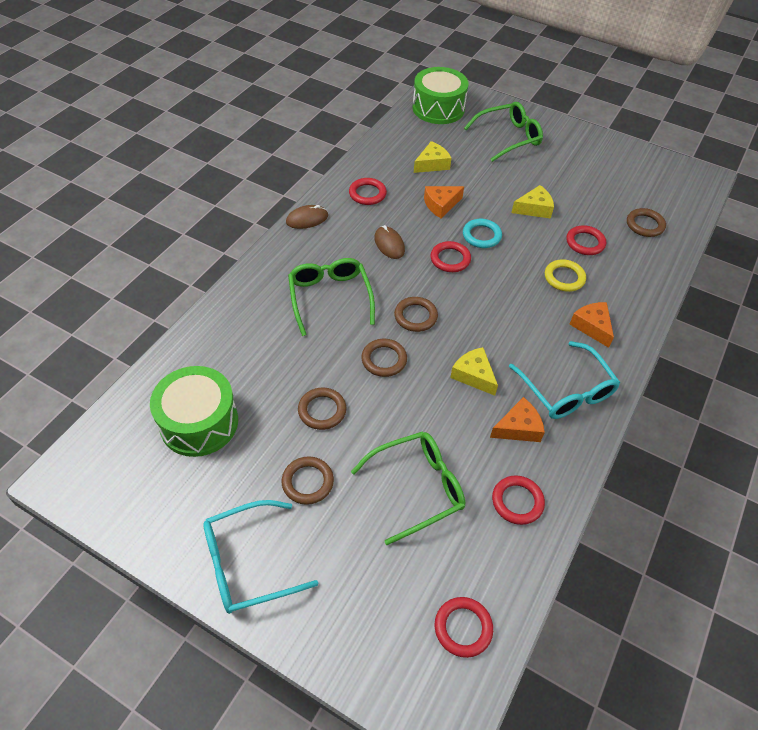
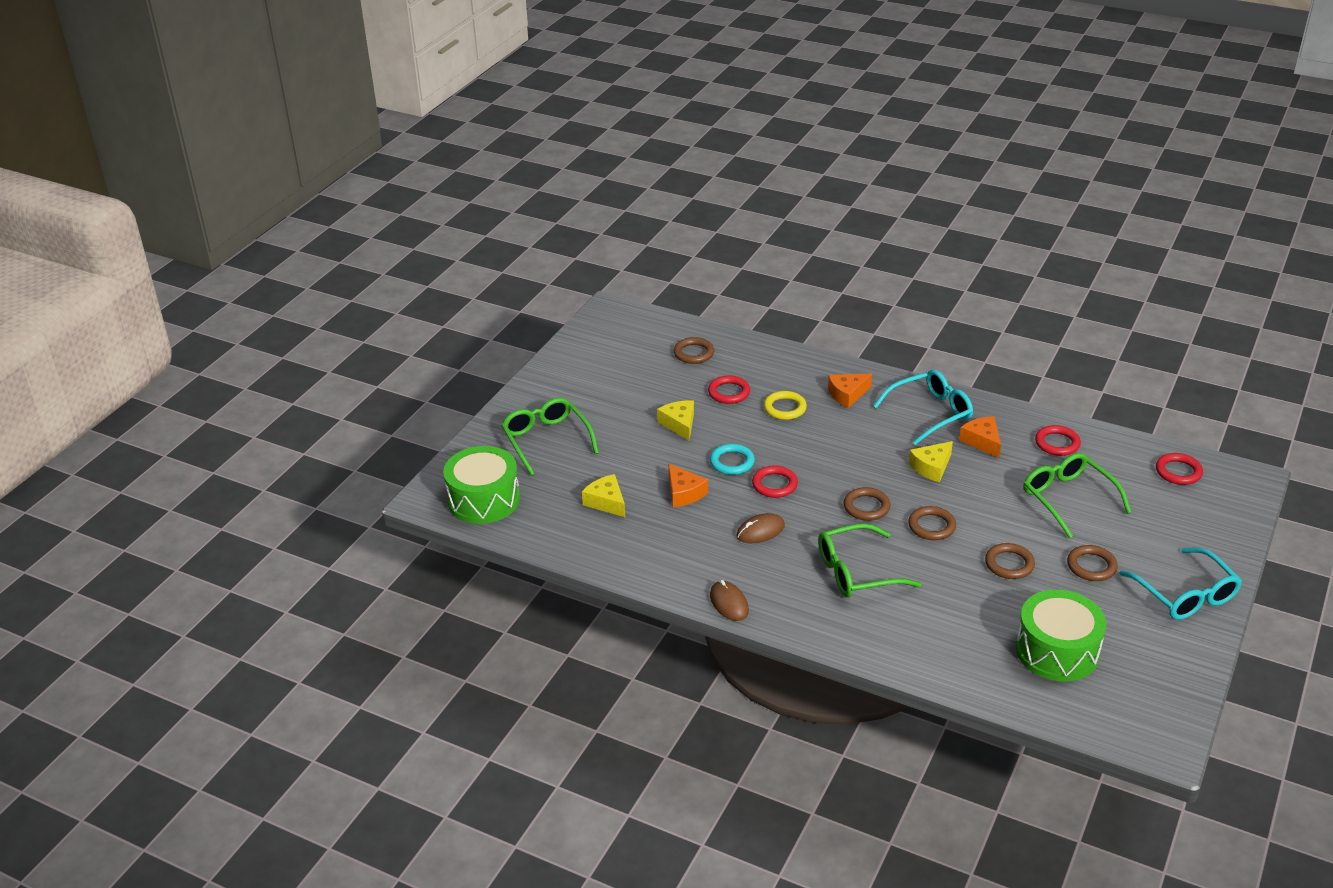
camera: 90 degrees left, 15 degrees down
(367, 194) = (672, 554): red ring -> none

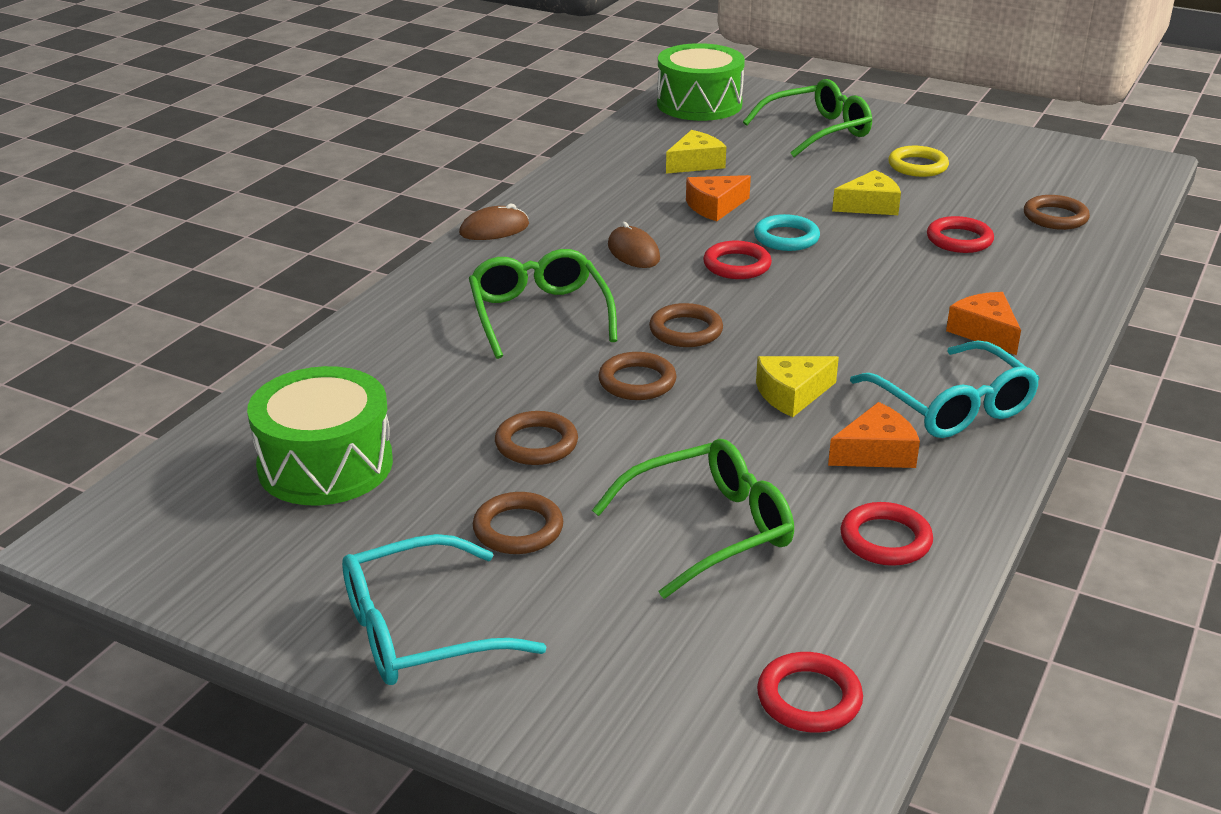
camera: 90 degrees right, 5 degrees down
(785, 408) = (930, 279): yellow ring -> yellow ring (917, 166)
(931, 467) = (791, 394): yellow cheese -> yellow cheese turned 75 degrees counterclockwise

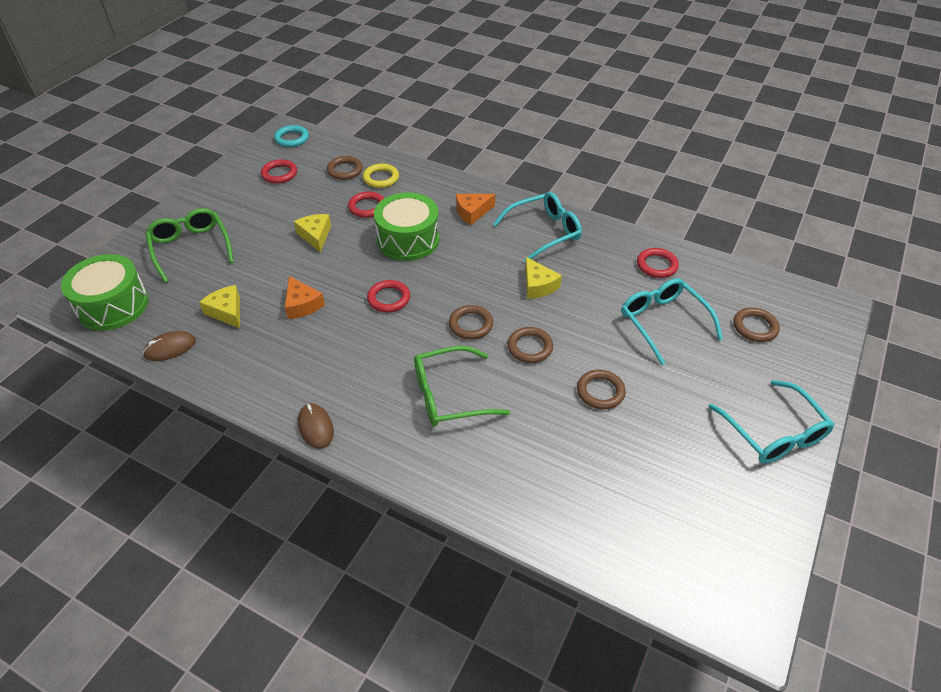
camera: 90 degrees left, 15 degrees up
(325, 465) = (639, 497): green drum -> green drum (408, 240)
(518, 529) = (681, 397): brown ring -> brown ring (755, 327)
(633, 252) = (365, 347): brown mouse -> brown mouse (170, 348)
(710, 529) = (663, 322): green glasses -> turquoise glasses
(786, 238) = (354, 274): turquoise ring -> turquoise ring (292, 139)
(809, 698) = (768, 297): red ring -> red ring (279, 174)
(876, 452) = (588, 261): orange cheese -> none
(917, 166) = (262, 210): yellow ring -> yellow ring (381, 178)

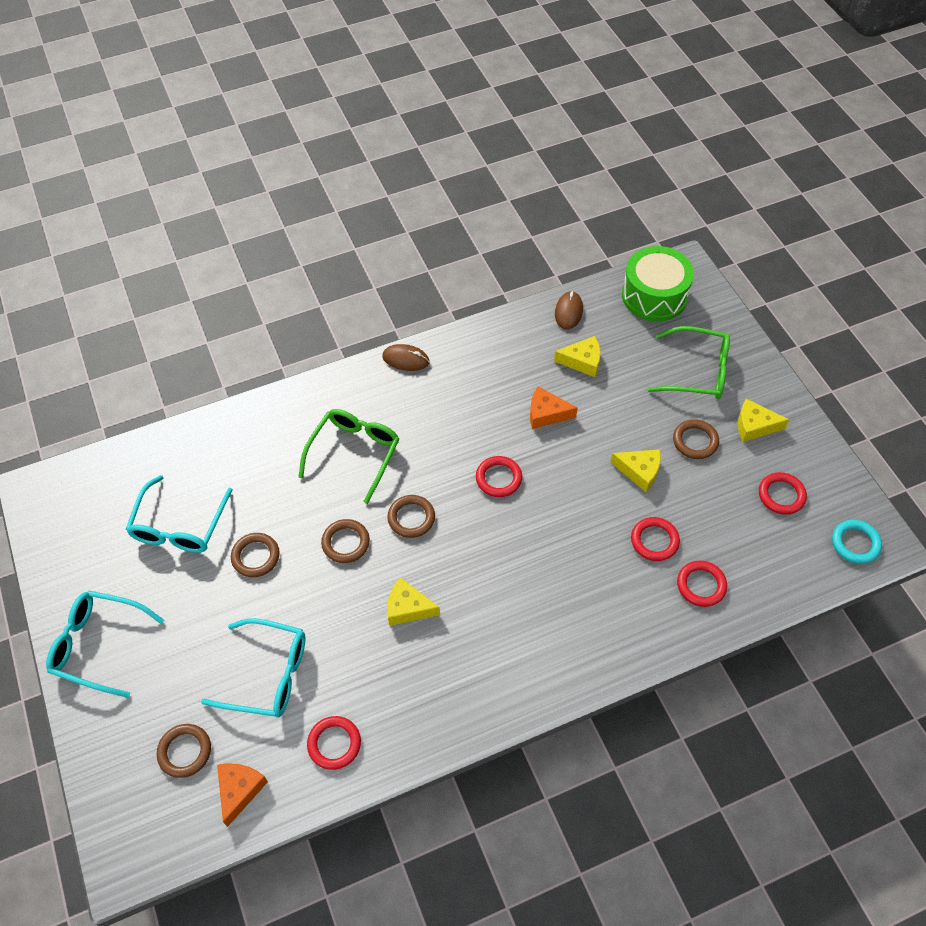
camera: 130 degrees right, 10 degrees up
(226, 204) = (754, 426): none -> yellow cheese
(345, 170) = (744, 559): brown ring -> brown ring (695, 441)
(381, 178) = (701, 585): yellow ring -> red ring
(408, 240) = (569, 544): green drum -> none
(472, 212) = (566, 633): orange cheese -> orange cheese (239, 790)
(544, 232) = (476, 678): turquoise glasses -> turquoise glasses (179, 526)

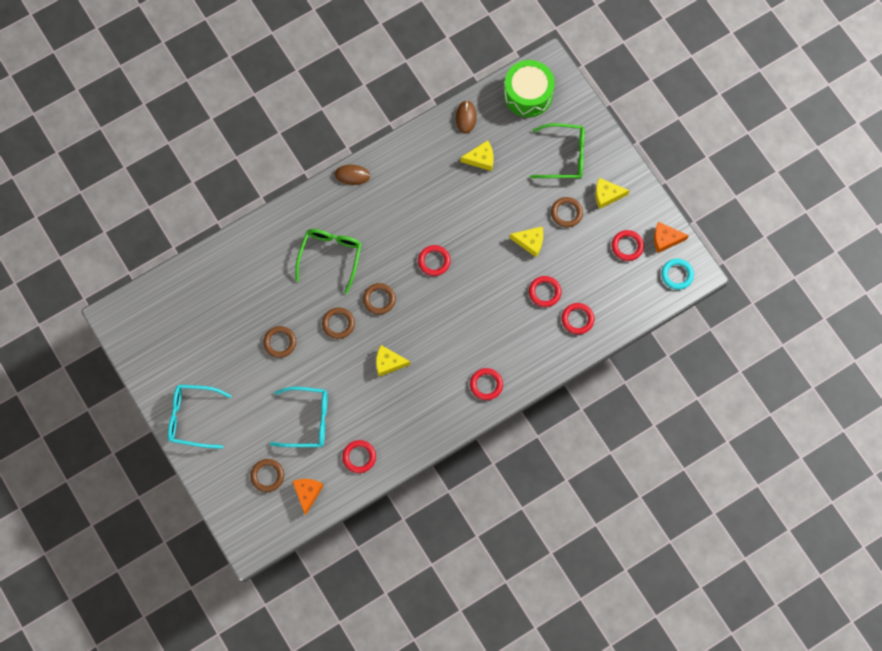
camera: 10 degrees left, 15 degrees up
(179, 526) = (222, 328): turquoise glasses -> none
(546, 413) = (460, 206): orange cheese -> orange cheese (665, 239)
(551, 661) = (486, 385): none -> red ring

